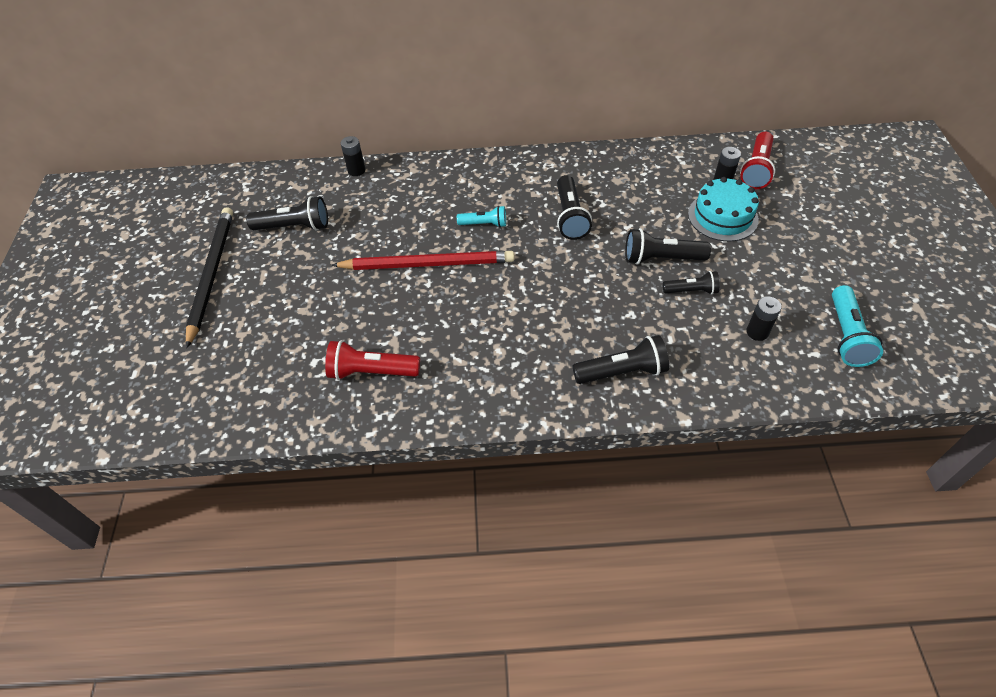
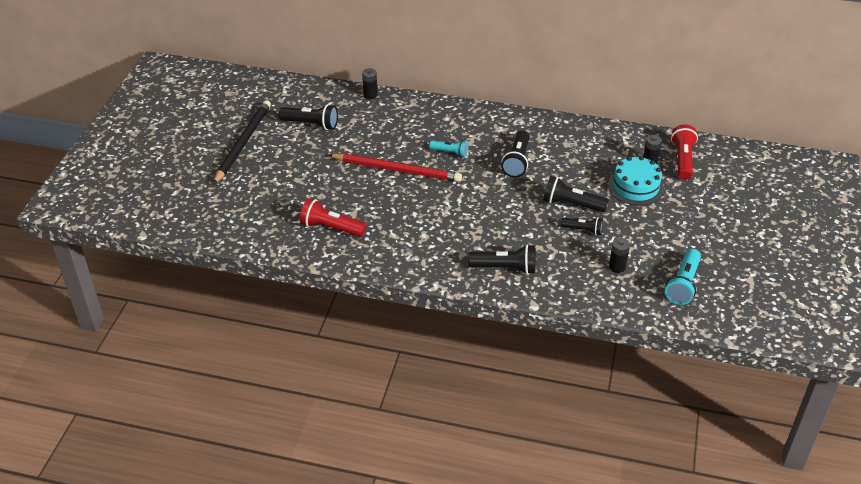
camera: 15 degrees right, 10 degrees down
(756, 169) = (682, 160): red flashlight -> red flashlight turned 150 degrees clockwise

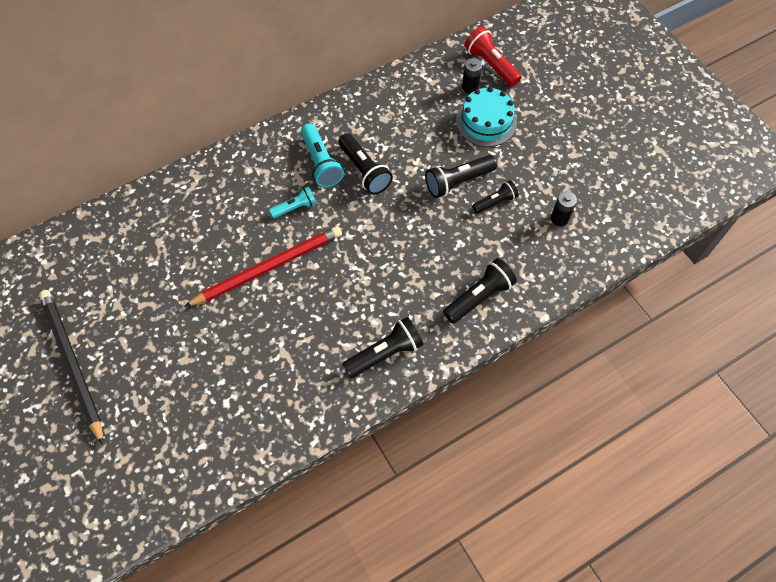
camera: 45 degrees left, 20 degrees up
(311, 124) = (120, 281): black flashlight -> black flashlight (385, 353)
(331, 228) = (281, 388): red flashlight -> none
(370, 95) = (142, 198): black battery -> none
(683, 284) = (621, 194): turquoise flashlight -> turquoise flashlight (321, 163)

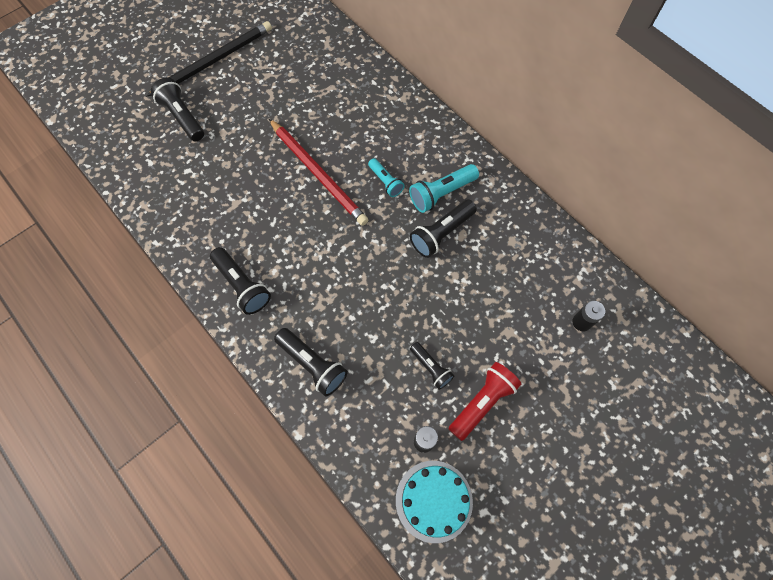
camera: 80 degrees right, 5 degrees up
(458, 182) = (448, 326): black flashlight -> black flashlight (182, 117)
(486, 122) = (537, 346): turquoise cake -> turquoise cake (434, 500)
(491, 65) = (623, 342): red flashlight -> red flashlight (482, 402)

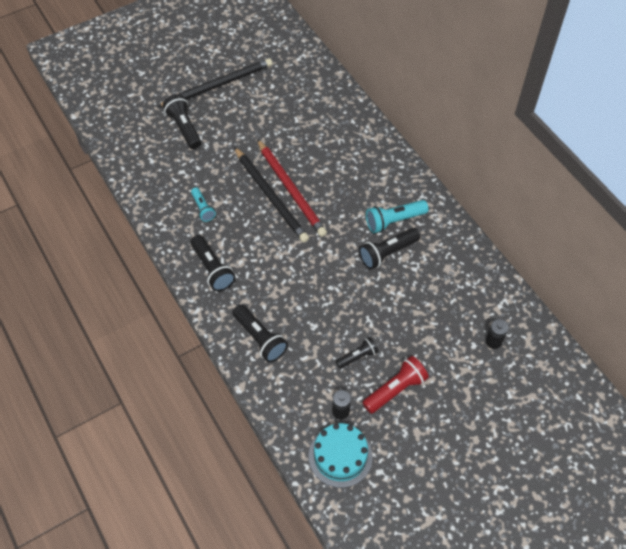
camera: 10 degrees right, 10 degrees down
(296, 185) = (271, 196): none -> black pencil
(385, 182) = (347, 204): turquoise flashlight -> turquoise flashlight (203, 208)
(431, 368) = (357, 356): black flashlight -> black flashlight turned 90 degrees counterclockwise

